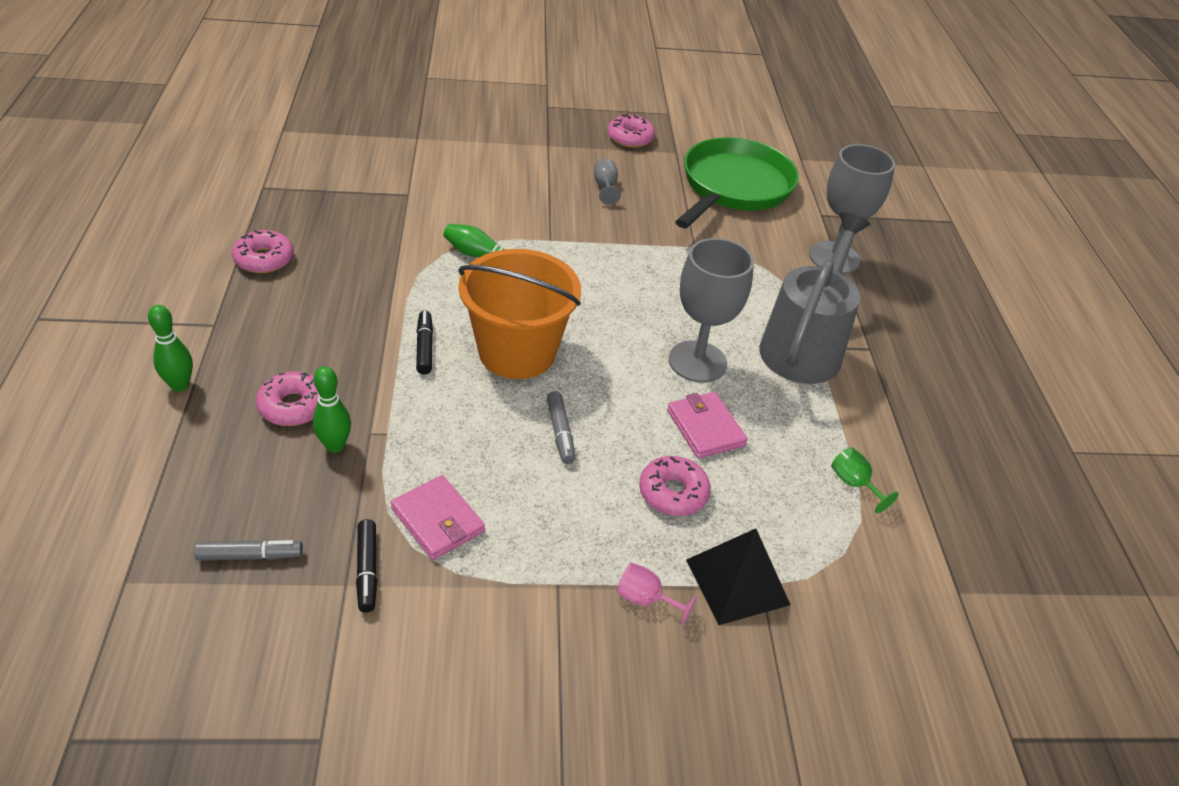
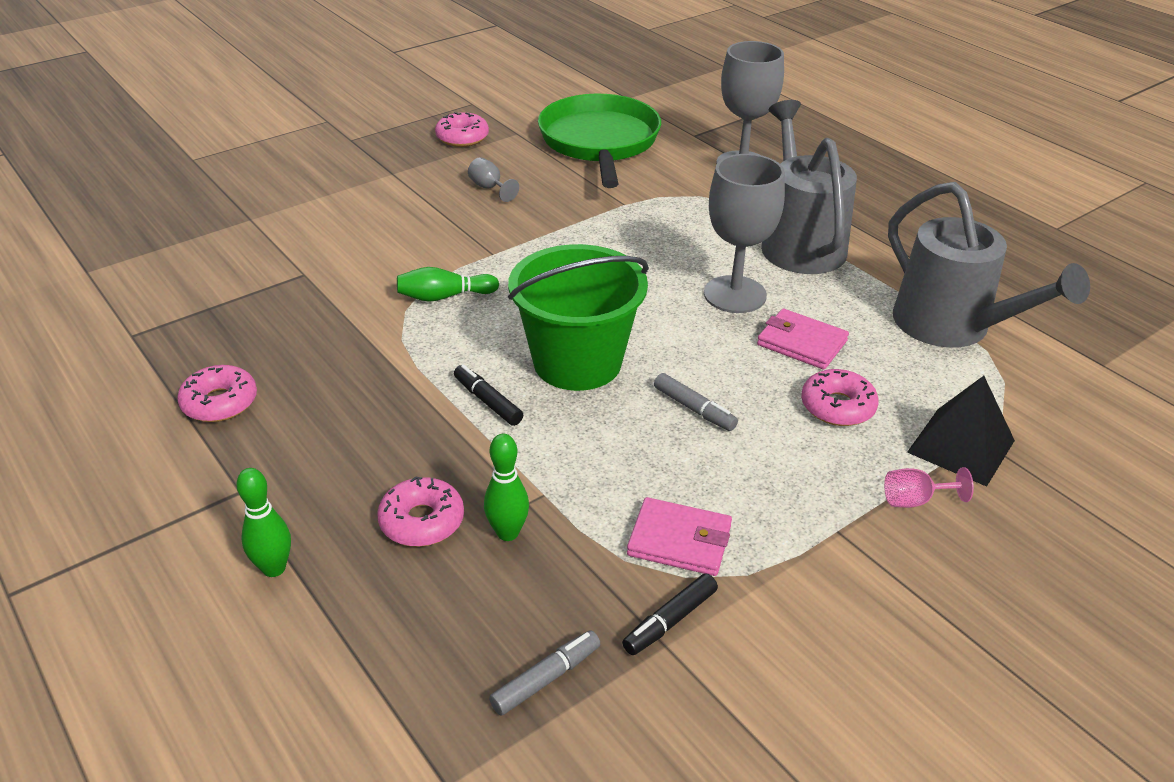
camera: 30 degrees left, 5 degrees down
(367, 570) = (670, 621): black marker -> black marker turned 90 degrees clockwise
(517, 352) = (577, 362): orange bucket -> green bucket
(854, 484) = (952, 327): green goblet -> grey watering can

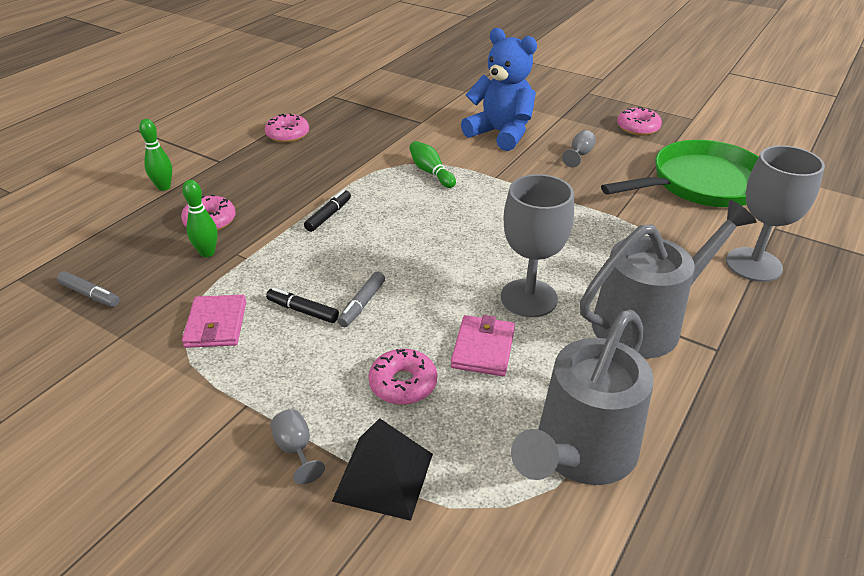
camera: 70 degrees right, 0 degrees up
(394, 223) = (501, 134): none -> blue teddy bear
(577, 362) = (389, 240): green bucket -> none
(670, 621) = (140, 334): black marker -> black marker (303, 311)
(914, 500) = (296, 449): pink goblet -> grey goblet

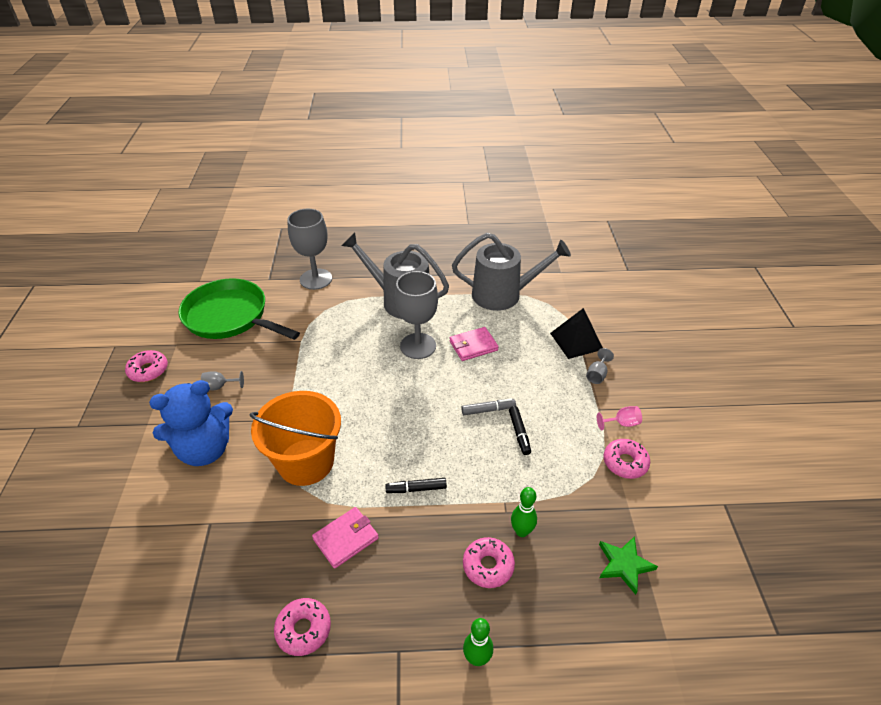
camera: 125 degrees left, 5 degrees up
(90, 295) = (624, 564): grey marker -> green star
(200, 413) = (622, 423): none -> pink goblet
(216, 324) = (570, 466): pink wallet -> pink wallet (346, 539)
(403, 384) = (524, 361): pink donut -> pink donut (625, 462)
(431, 172) = (306, 462): green bowling pin -> orange bucket
(501, 134) = (205, 449): blue teddy bear -> blue teddy bear turned 120 degrees counterclockwise

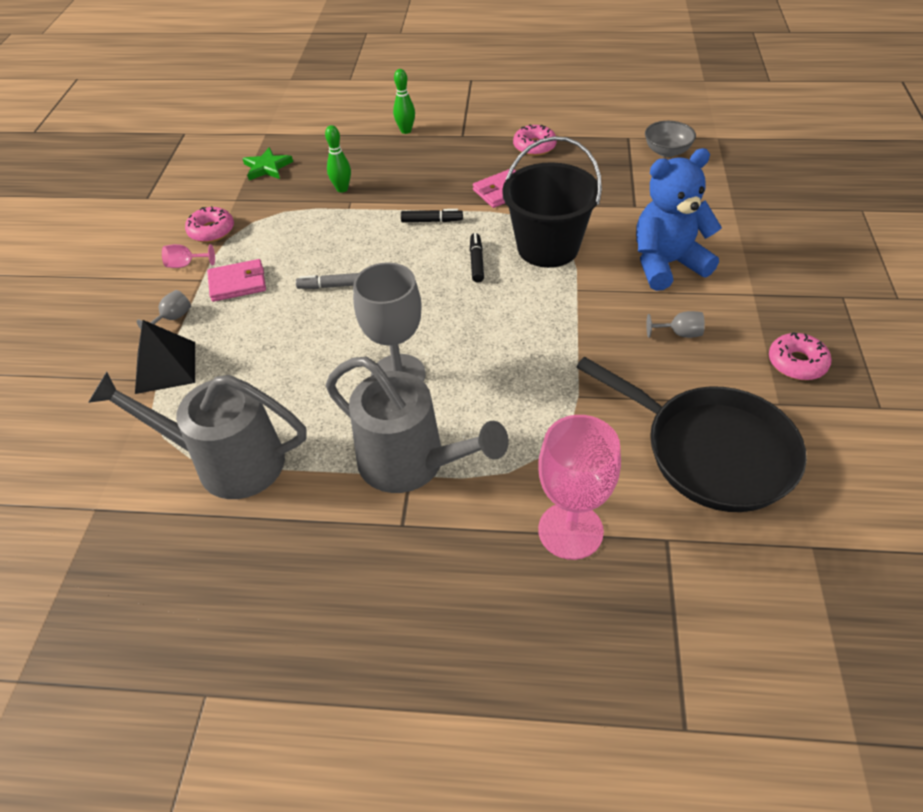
camera: 170 degrees left, 5 degrees up
(138, 628) = (667, 151): none -> grey bowl
(230, 316) = (711, 451): green pan -> black pan
(306, 462) = (548, 247): orange bucket -> black bucket
(316, 279) = (570, 530): grey goblet -> pink goblet
(473, 346) = (317, 369): pink wallet -> pink wallet (237, 283)
(488, 566) = (380, 171): pink donut -> none
(519, 433) = (306, 261): black marker -> black marker (476, 262)

